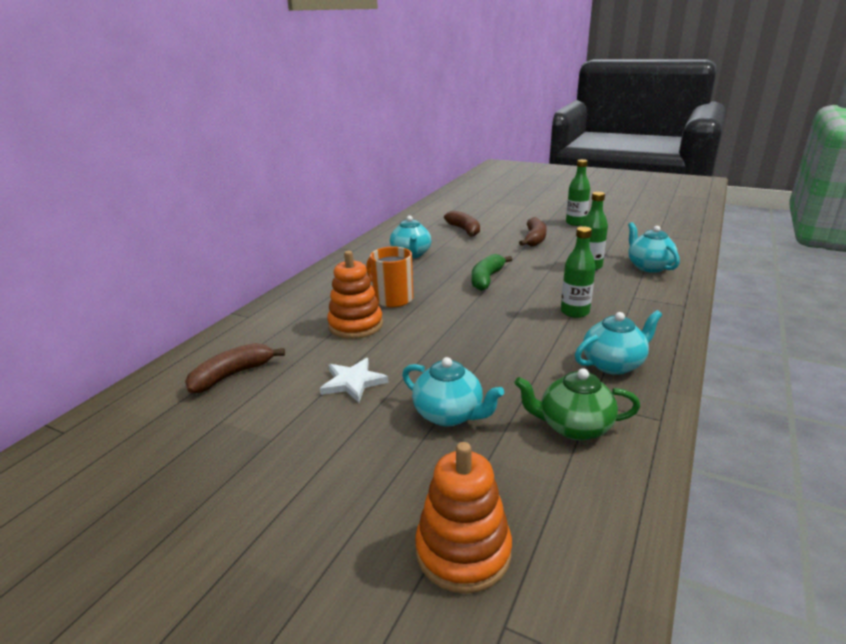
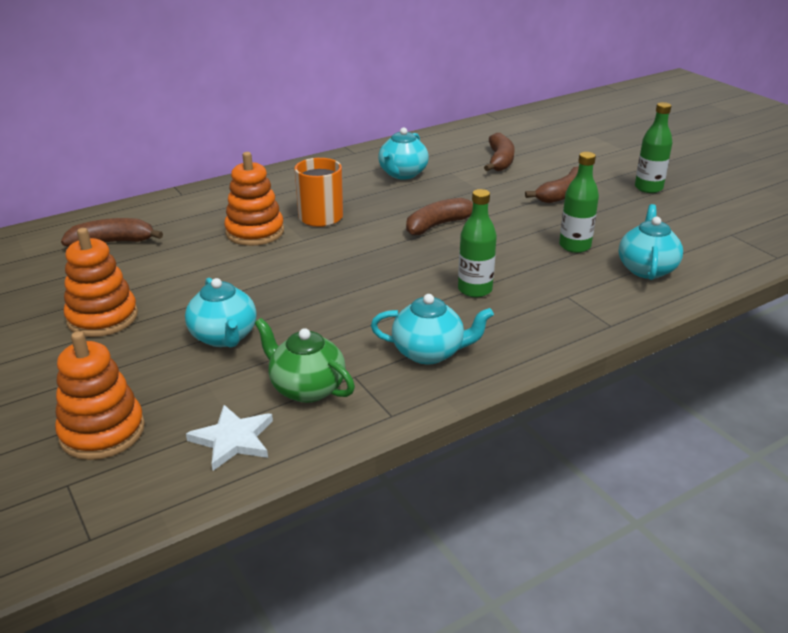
camera: 30 degrees right, 5 degrees up
(313, 444) = (102, 318): none -> orange stacking toy
(353, 382) = (189, 281): white star -> white star (233, 439)
(486, 279) = (439, 225): green banana -> brown banana

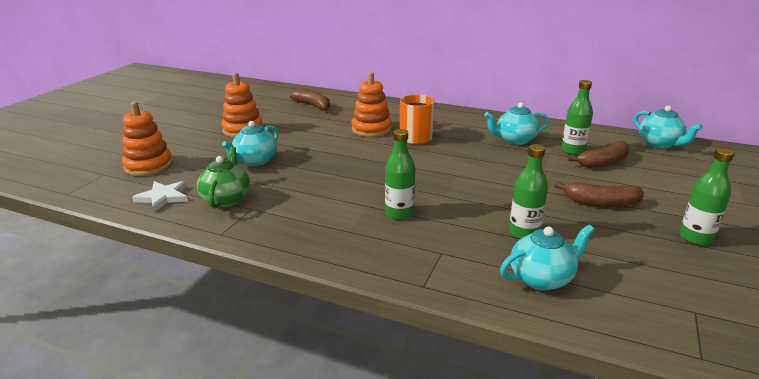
camera: 55 degrees right, 5 degrees down
(429, 352) = (302, 223): turquoise teapot -> turquoise teapot (660, 144)
(439, 225) = (467, 173): brown banana -> none
(461, 161) = (573, 151): none -> green bottle

